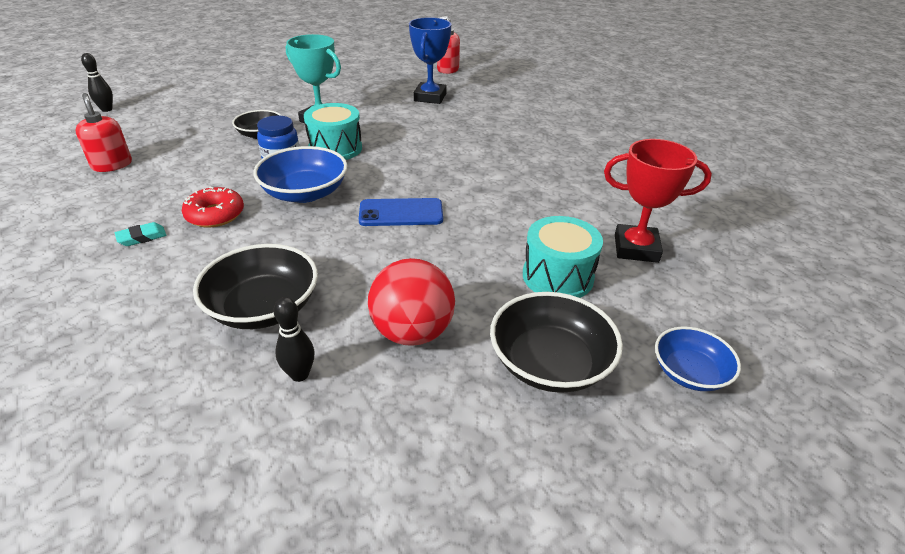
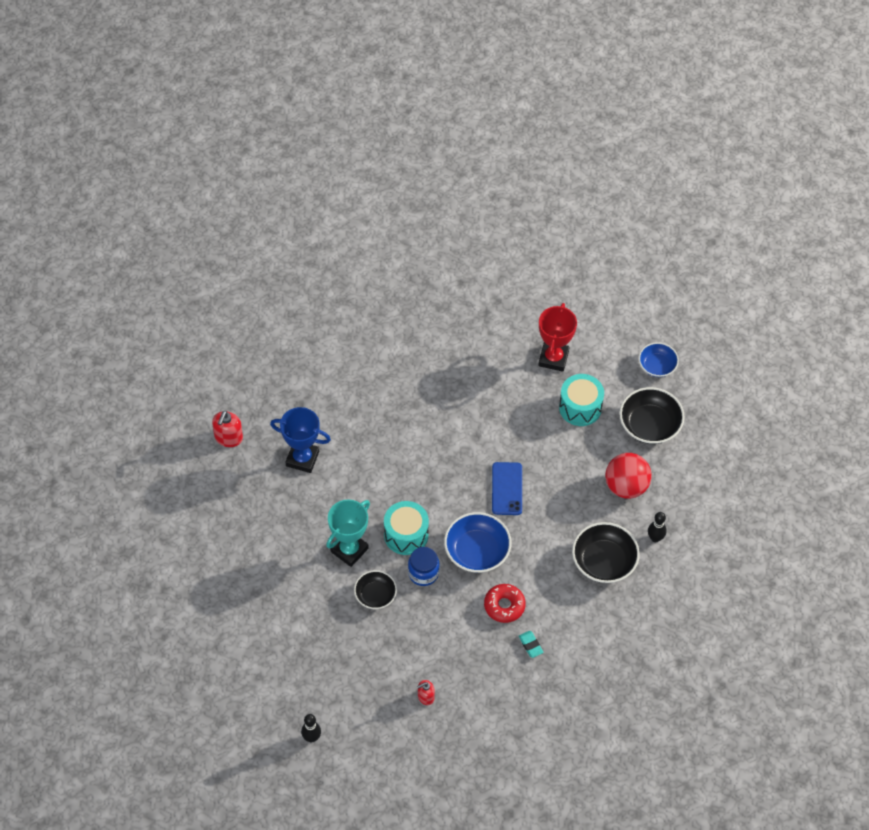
camera: 85 degrees left, 20 degrees up
(112, 165) = (425, 697): red soap dispenser -> red soap dispenser, size x0.63

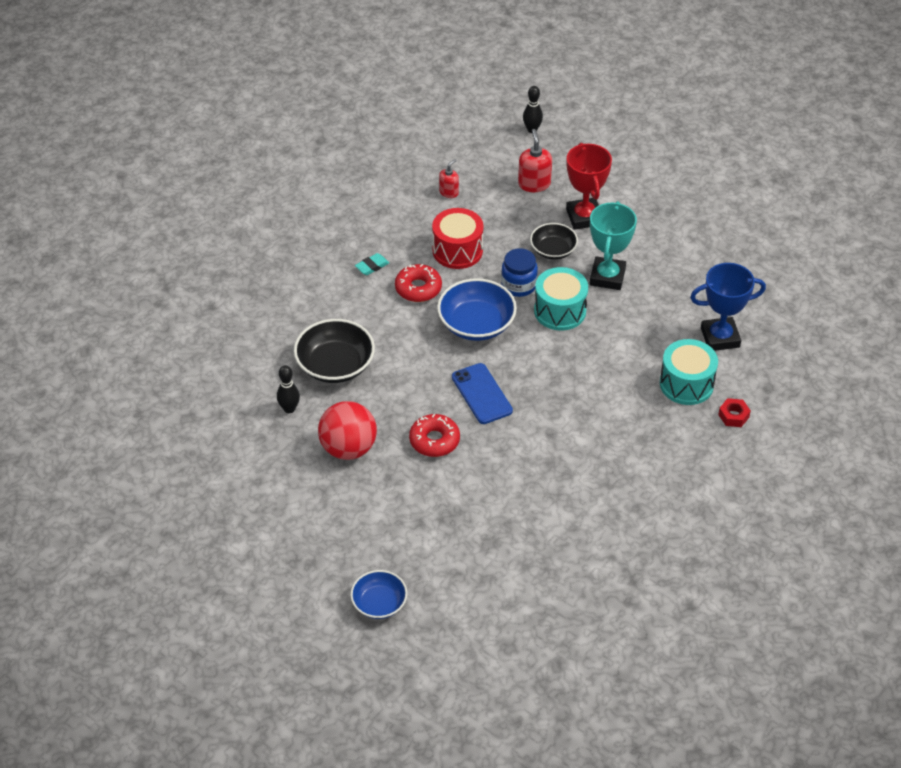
camera: 155 degrees right, 10 degrees down
(228, 438) = (812, 327): red soap dispenser -> red soap dispenser (534, 184)
(339, 393) = (733, 416): none -> red nut
(452, 630) = (457, 250): none -> red drum
(530, 645) = (372, 266): turquoise eraser -> turquoise eraser turned 75 degrees counterclockwise
(553, 358) = (514, 558): red trophy -> red trophy (584, 217)
(561, 466) = (434, 440): none -> red donut
(580, 407) = (448, 513): turquoise drum -> turquoise drum (686, 384)
(649, 425) = (354, 527): black bowl -> none

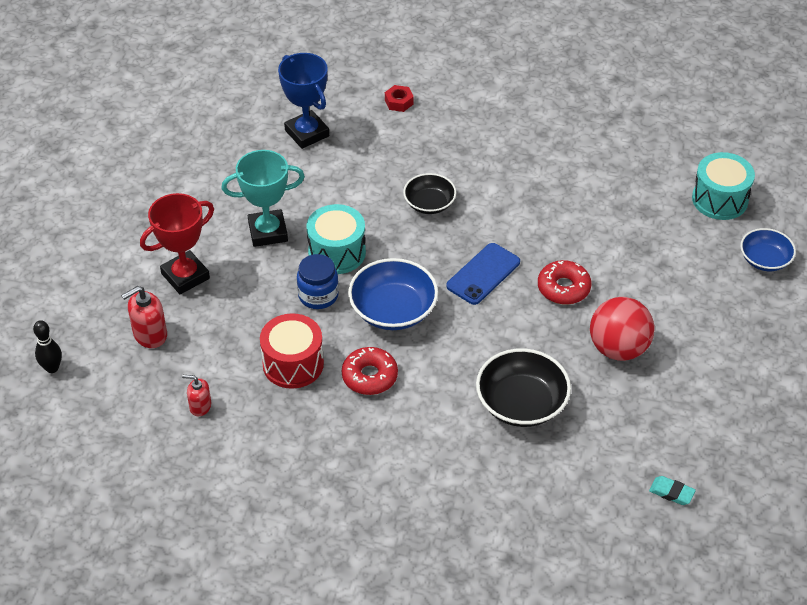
camera: 115 degrees left, 0 degrees up
(289, 409) = (603, 417): black bowling pin -> none
(372, 266) = (359, 431): turquoise eraser -> turquoise eraser (671, 492)
(553, 250) = (250, 285): black bowl -> black bowl (429, 203)
(686, 384) = (379, 140): turquoise drum -> turquoise drum (720, 199)

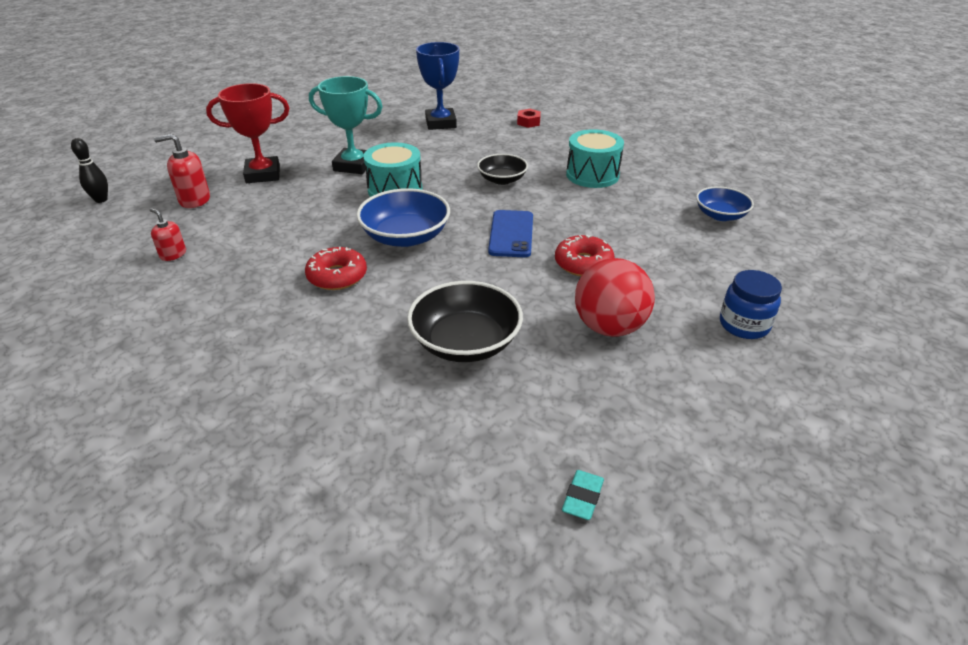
camera: 25 degrees right, 10 degrees down
(293, 364) = (281, 248): red drum -> none
(318, 295) = (351, 211): blue jar -> blue jar (744, 325)
(483, 274) = (511, 234): blue phone -> blue phone turned 60 degrees counterclockwise
(671, 492) = (582, 497): turquoise eraser -> turquoise eraser turned 60 degrees clockwise
(720, 199) = (796, 240): turquoise drum -> turquoise drum (592, 175)
(765, 260) = (830, 299): blue bowl -> blue bowl (720, 215)

